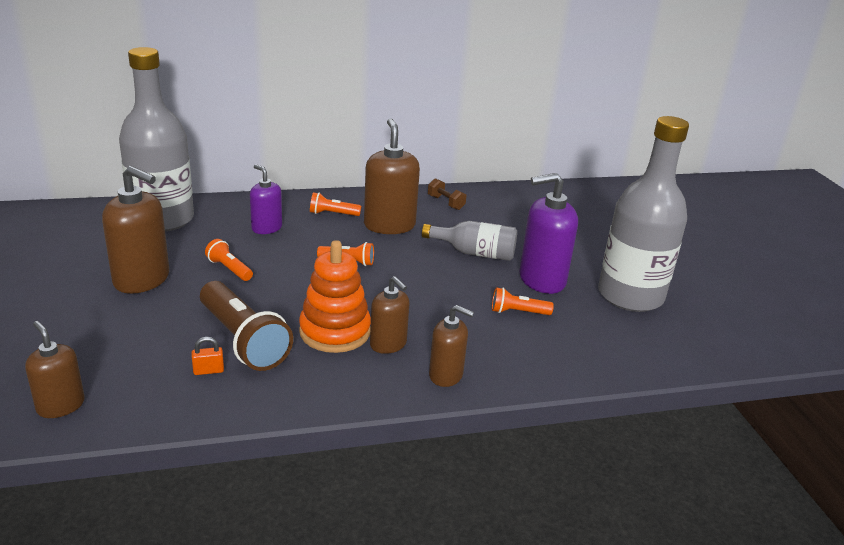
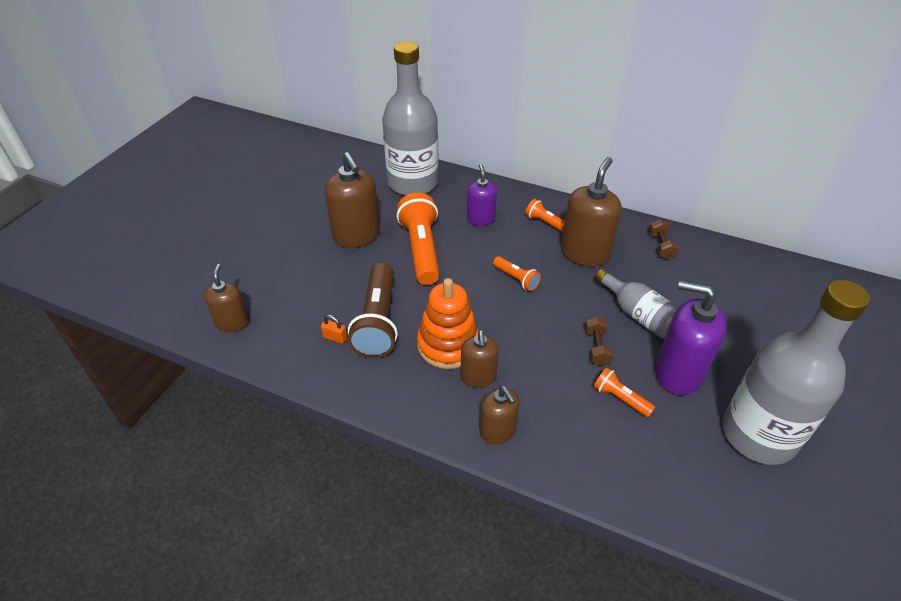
camera: 40 degrees right, 15 degrees up
(229, 269) = (421, 249): orange flashlight -> orange flashlight, size x2.01
(465, 286) = (596, 348): none -> brown dumbbell

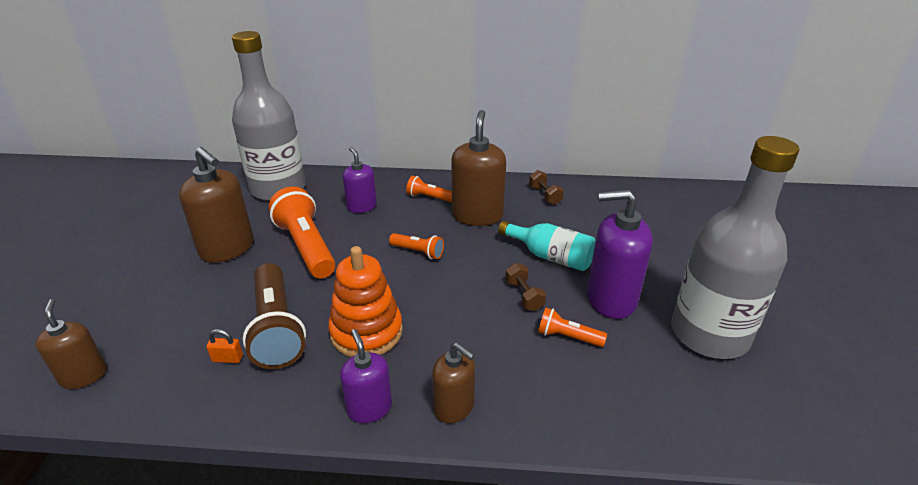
camera: 20 degrees left, 10 degrees down
(430, 411) = (369, 408): none -> purple soap dispenser
(478, 377) = (412, 356): brown soap dispenser -> none
(638, 315) = (550, 257): grey bottle -> turquoise bottle

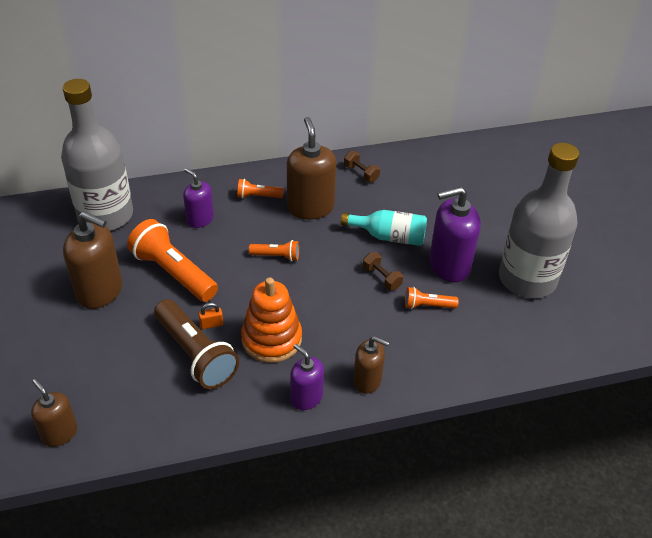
camera: 20 degrees left, 10 degrees up
(227, 358) = (171, 389): orange padlock -> orange padlock (211, 324)

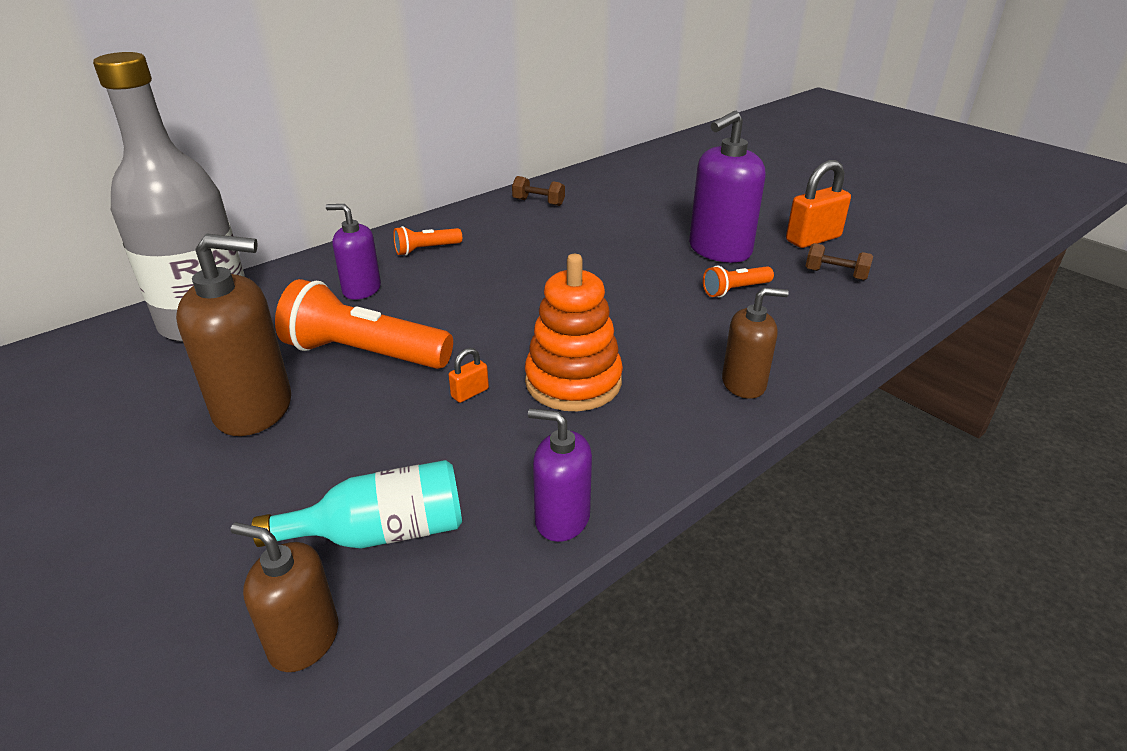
camera: 25 degrees left, 10 degrees down
(196, 354) = (475, 436): brown flashlight -> none
(276, 256) = (501, 297): orange flashlight -> none
(306, 397) = (684, 430): purple soap dispenser -> purple soap dispenser (562, 518)
(310, 207) = (504, 243): brown soap dispenser -> none
(381, 278) = (655, 281): brown dumbbell -> brown dumbbell (835, 274)
(389, 236) = (625, 244): turquoise bottle -> turquoise bottle (381, 532)
(527, 279) = (813, 239): grey bottle -> orange padlock

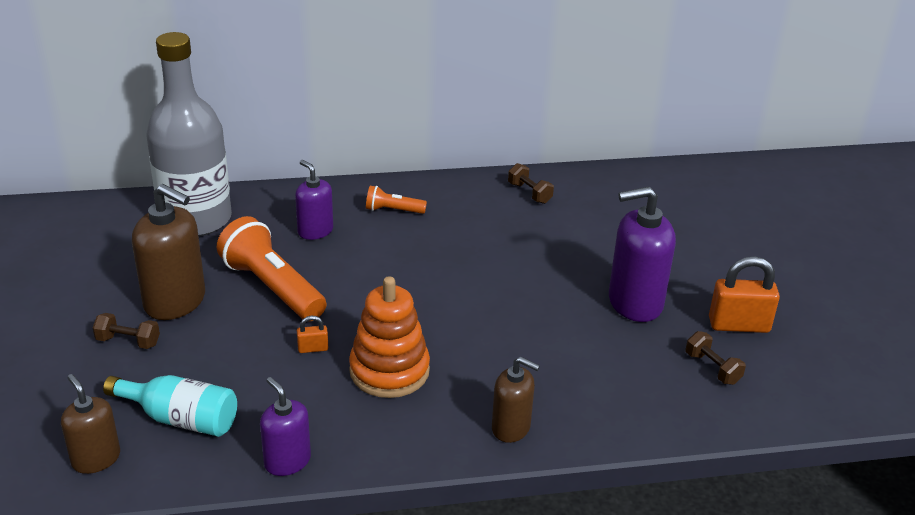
camera: 30 degrees right, 0 degrees up
(227, 475) = (128, 341): none -> brown dumbbell
(735, 290) = (601, 347): orange flashlight -> none

